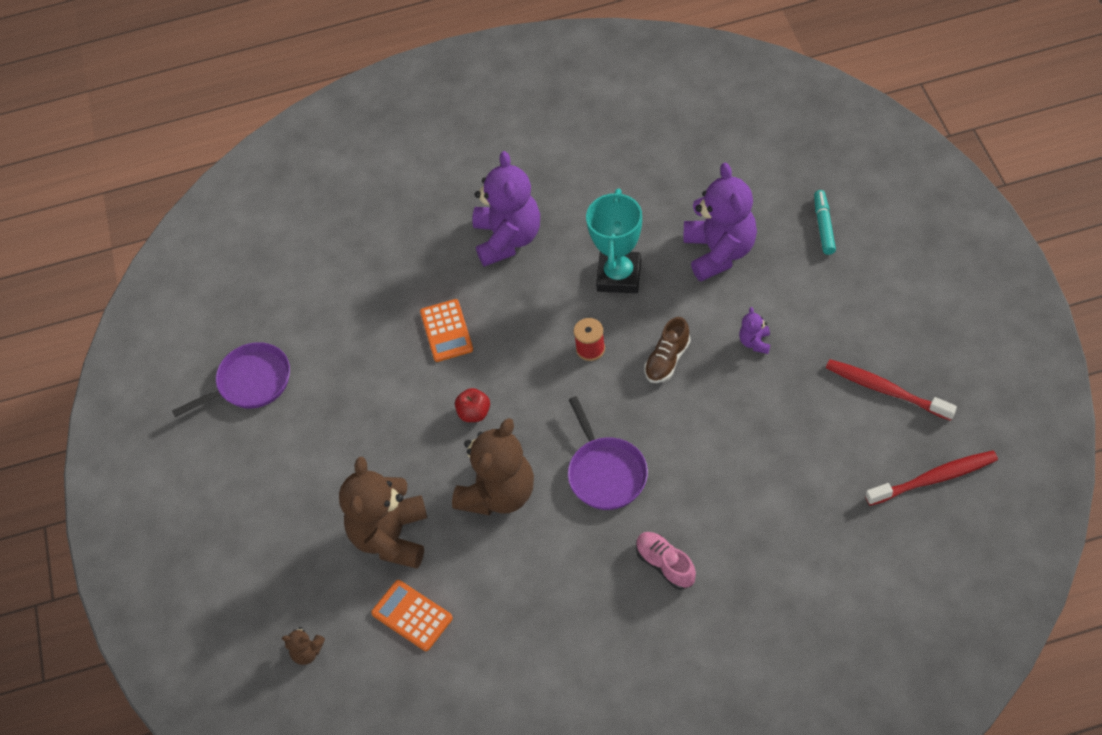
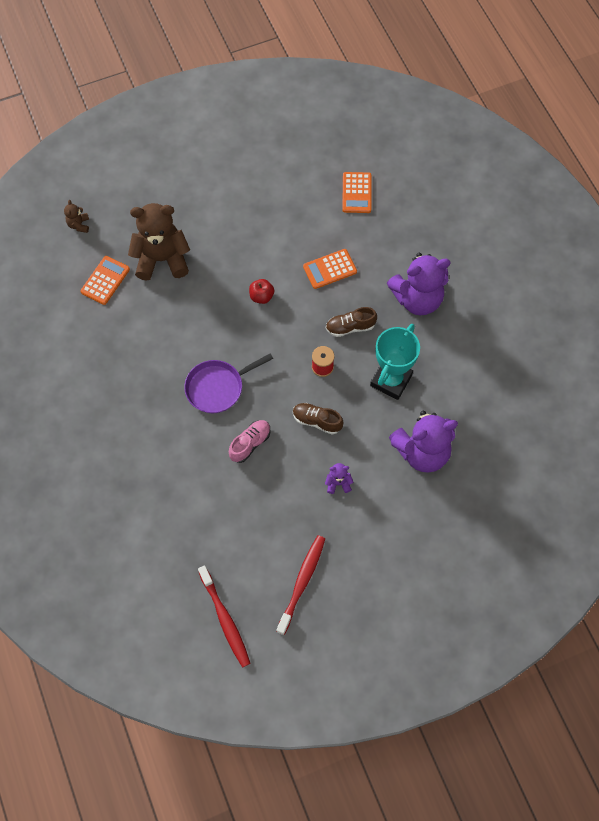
camera: 75 degrees right, 10 degrees up
(250, 382) = (276, 155): purple pan -> none
(335, 292) = (356, 193): none -> orange calculator
(498, 493) = (198, 320): brown teddy bear -> none
(537, 314) = (350, 327): none -> brown shoe
(619, 276) = (391, 380): turquoise trophy -> turquoise trophy turned 60 degrees counterclockwise
(665, 564) = (147, 433): pink shoe -> pink shoe (250, 443)
(824, 226) = (457, 531): turquoise marker -> none

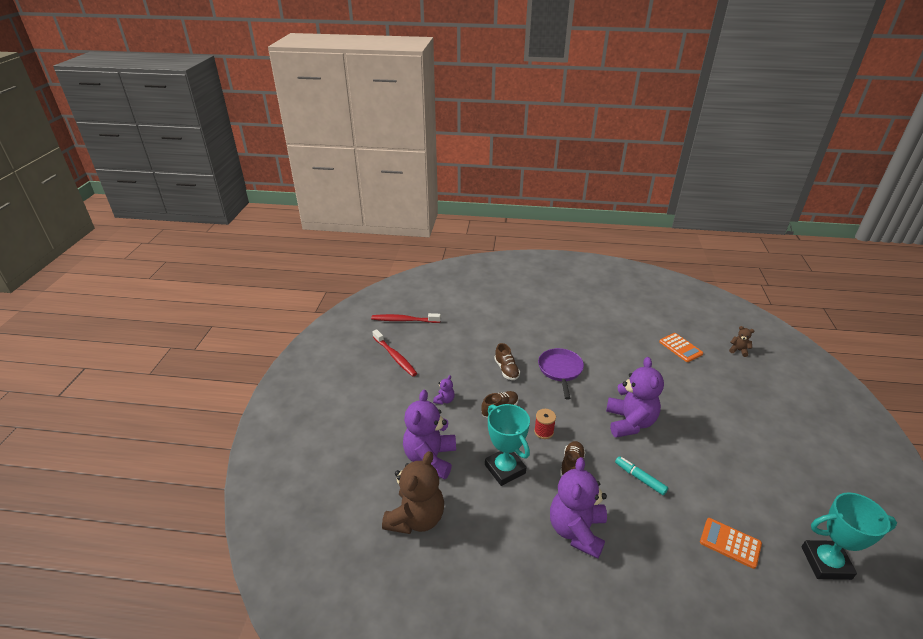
camera: 120 degrees right, 30 degrees down
(162, 259) = (690, 380): brown teddy bear -> brown teddy bear (416, 518)
(250, 443) = (506, 370): pink shoe -> brown shoe
(261, 296) = (630, 422): red apple -> purple teddy bear
(330, 269) = (640, 478): orange calculator -> turquoise marker
(334, 132) = (826, 562): none -> turquoise trophy

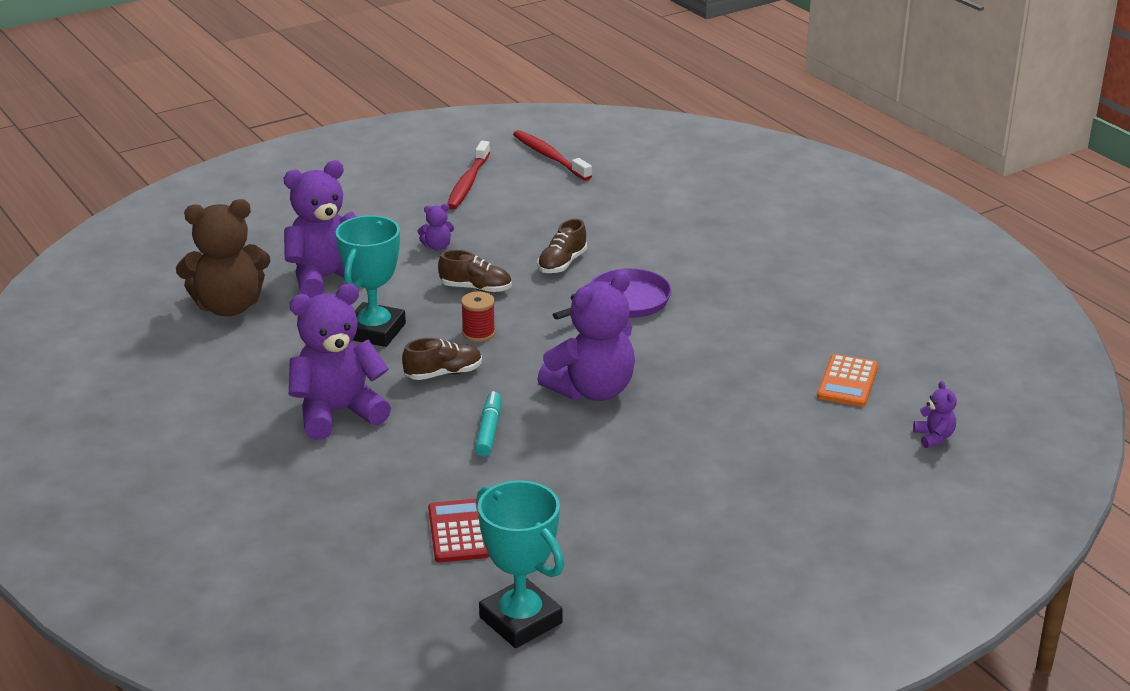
camera: 50 degrees right, 5 degrees down
(730, 543) = (458, 532): orange calculator -> red calculator
(738, 350) = (934, 437): brown teddy bear -> purple teddy bear

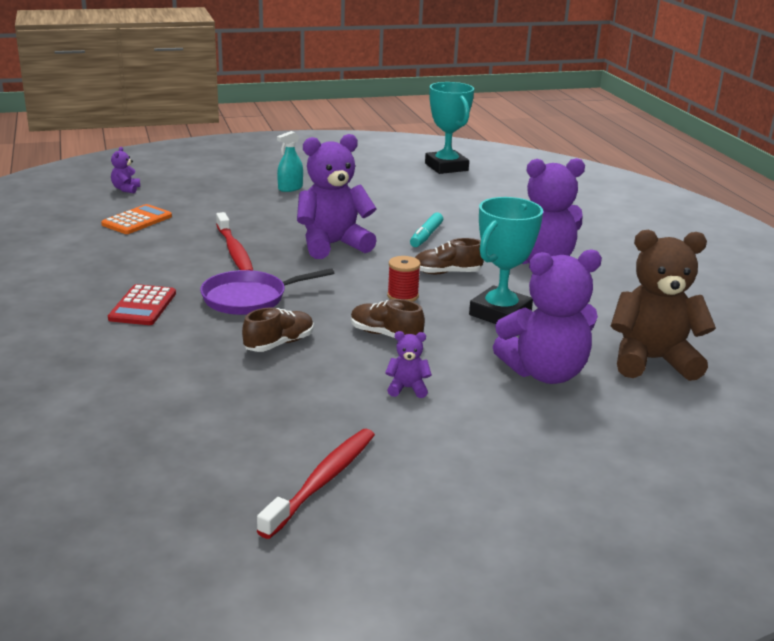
camera: 165 degrees left, 5 degrees down
(458, 532) = (468, 197): red calculator -> red calculator (143, 306)
(549, 157) = (167, 510): red toothbrush -> red toothbrush (234, 251)
(726, 493) = (290, 188): none -> turquoise spray bottle

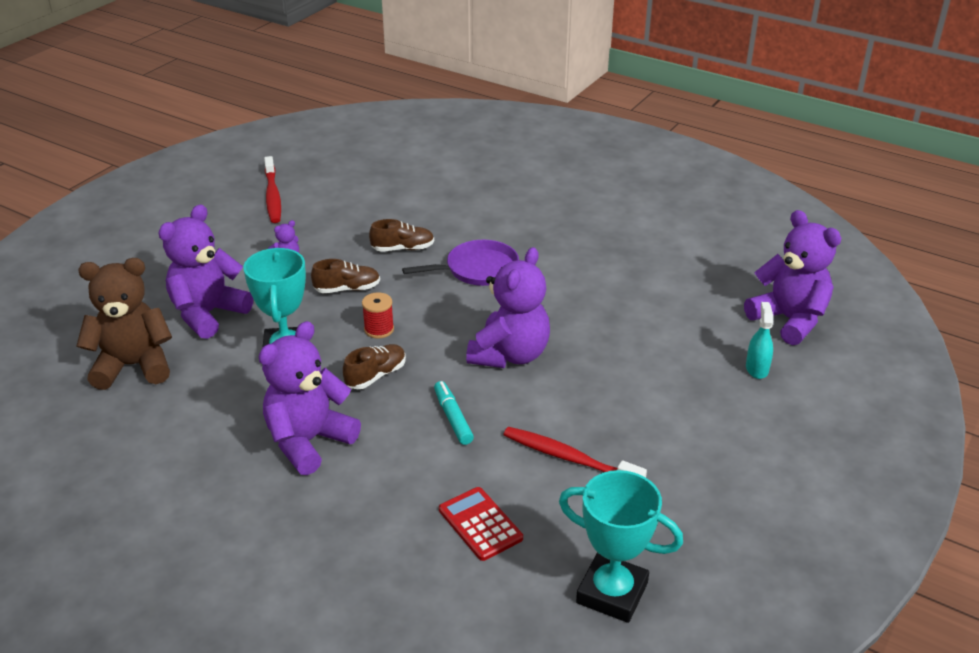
camera: 140 degrees right, 10 degrees up
(126, 189) = (789, 320): purple teddy bear -> purple teddy bear, size x2.34
(137, 220) = (694, 291): orange calculator -> none
(143, 306) = (527, 230): red calculator -> red calculator (480, 524)
(234, 251) = (565, 303): red toothbrush -> red toothbrush (569, 458)
(249, 298) = (477, 269): purple pan -> purple pan turned 45 degrees clockwise
(279, 344) = (403, 248): brown shoe -> brown shoe turned 105 degrees counterclockwise
(290, 188) = (681, 415): turquoise spray bottle -> turquoise spray bottle (757, 368)
(652, 361) = (134, 366): brown teddy bear -> brown teddy bear turned 150 degrees counterclockwise

